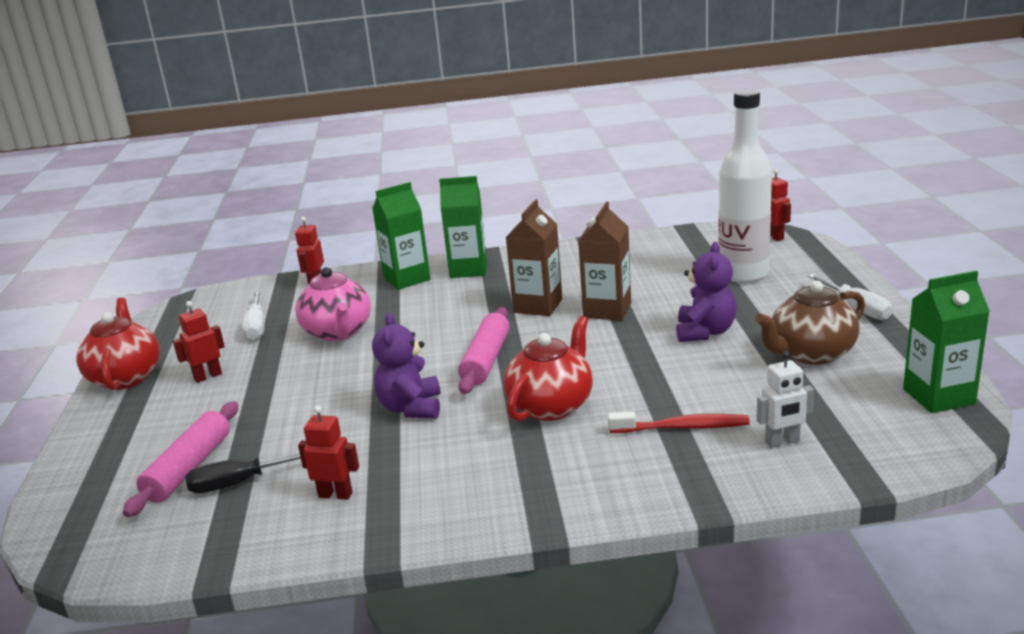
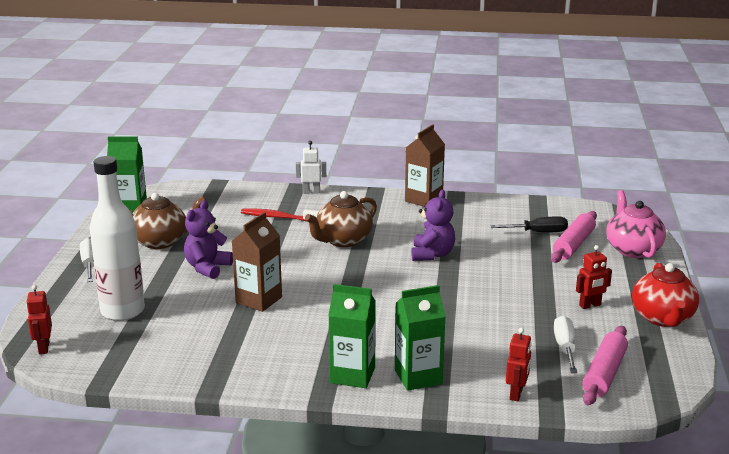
camera: 170 degrees left, 0 degrees up
(335, 494) = (480, 219): red robot -> none
(338, 332) = (486, 325): pink teapot -> pink teapot (632, 249)
(486, 360) = (371, 277): pink rolling pin -> pink rolling pin (604, 373)
(538, 306) = (310, 316): brown carton -> brown carton (423, 199)
(551, 406) = (343, 240): red teapot -> brown teapot
(782, 442) = (234, 203): white robot -> white robot (311, 192)

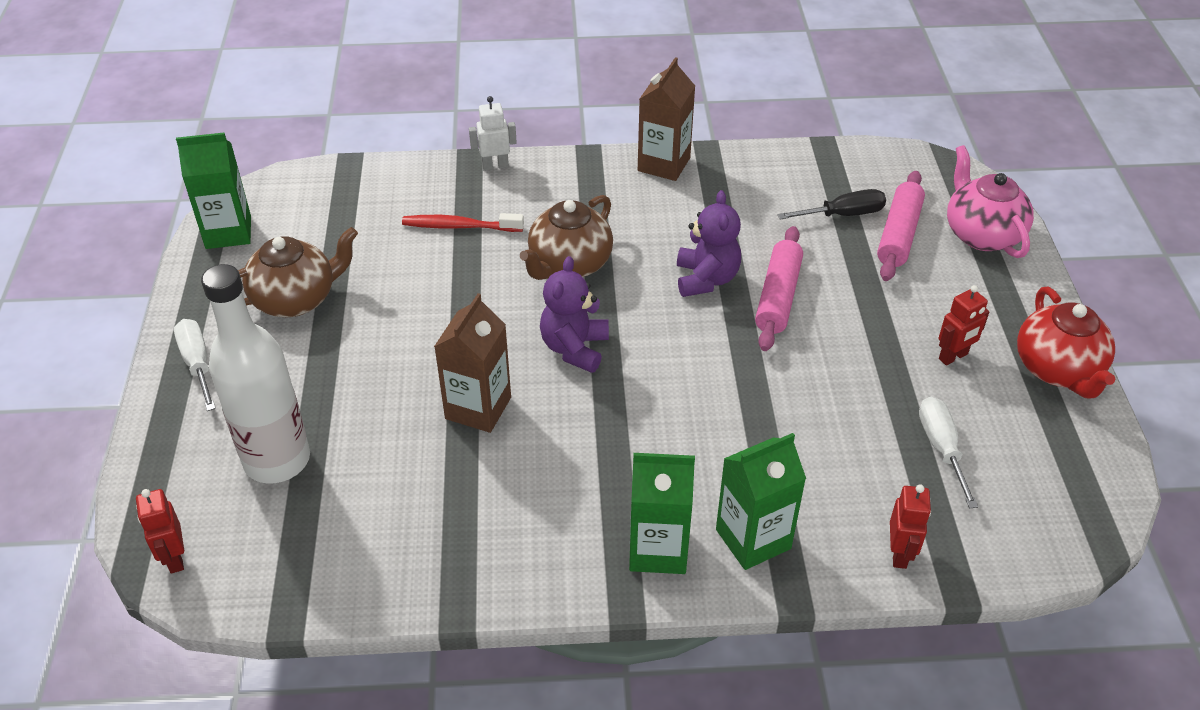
camera: 10 degrees left, 20 degrees up
(207, 268) = (382, 348): purple teddy bear -> purple teddy bear (574, 348)
(604, 373) = (1008, 494): pink rolling pin -> pink rolling pin (777, 297)

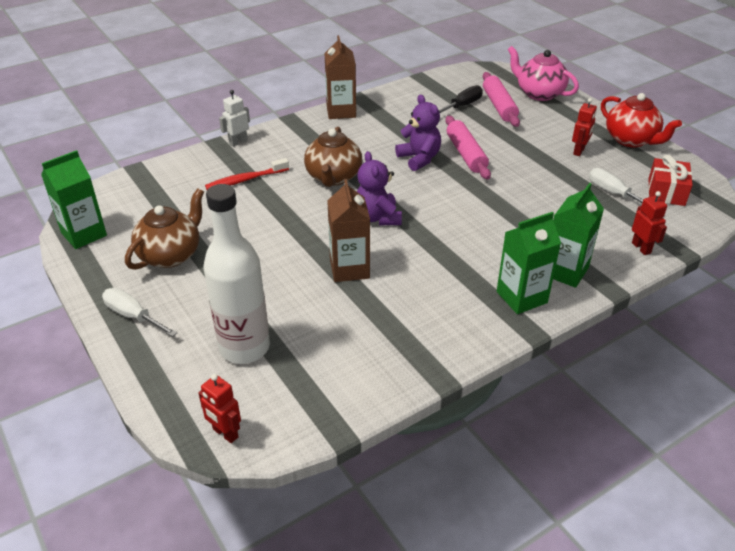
camera: 30 degrees left, 5 degrees down
(1029, 480) = (666, 192): none -> red gift

